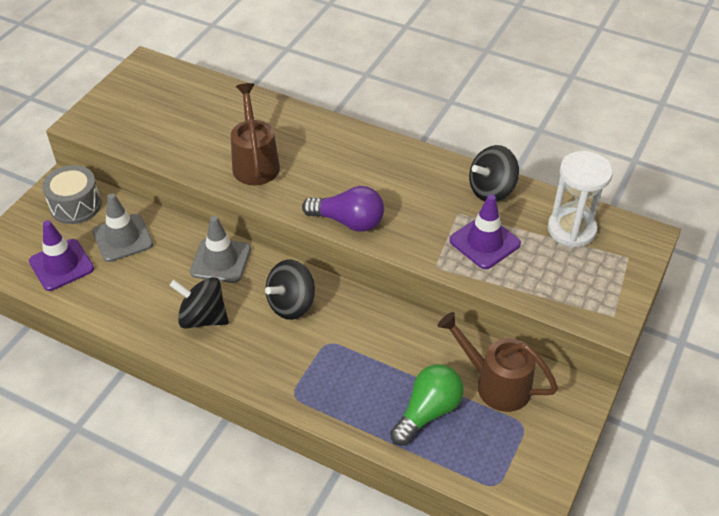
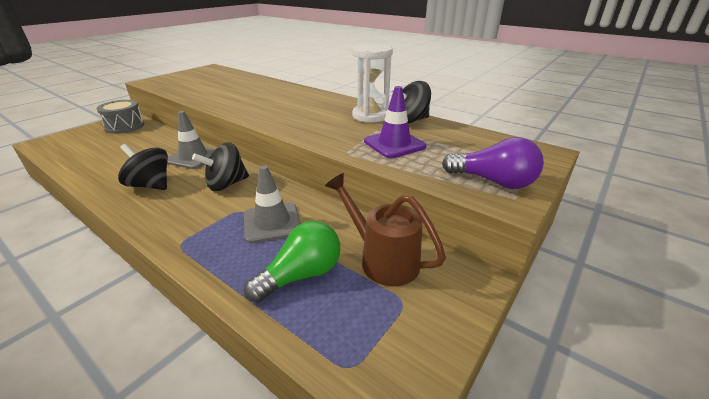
camera: 10 degrees right, 15 degrees down
(61, 265) = (83, 150): purple traffic cone -> none
(122, 238) = (138, 142): grey traffic cone -> grey traffic cone (272, 223)
(255, 162) = (241, 100): brown watering can -> none
(348, 221) = (287, 126): purple light bulb -> purple light bulb (493, 181)
(571, 229) = (474, 143): white hourglass -> white hourglass (370, 116)

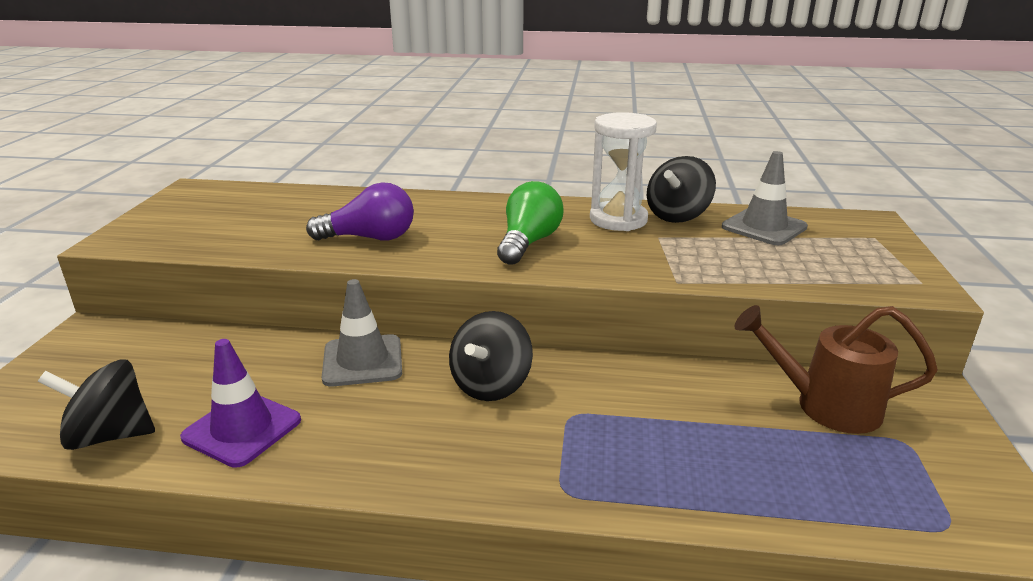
camera: 30 degrees left, 5 degrees down
(125, 126) = (115, 347): grey drum -> none
(151, 185) = (366, 429): black spinning top -> black spinning top (110, 435)
(272, 223) = (641, 413): grey traffic cone -> grey traffic cone (764, 227)
(301, 275) = (772, 460): green light bulb -> green light bulb (528, 242)
(394, 144) = (712, 252): purple traffic cone -> purple traffic cone (242, 429)
(493, 181) = (878, 270): purple light bulb -> purple light bulb (370, 238)

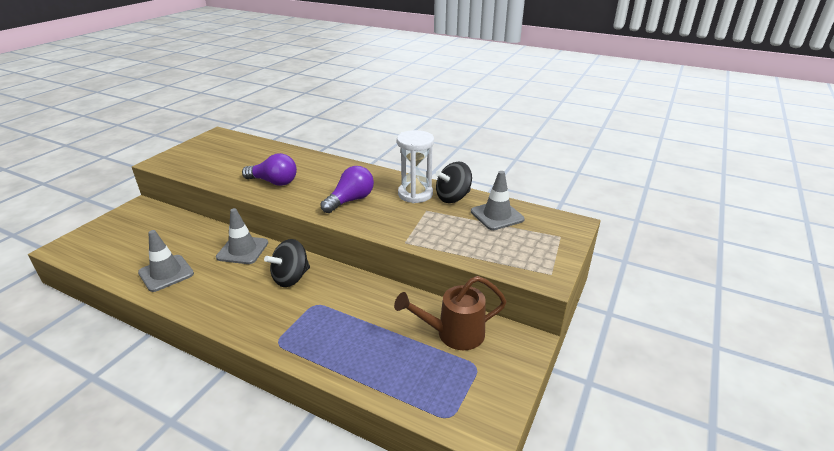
camera: 20 degrees right, 5 degrees up
(110, 435) = (114, 263): black spinning top -> none
(242, 429) = (166, 273): purple traffic cone -> grey traffic cone
(528, 242) = (350, 200): green light bulb -> purple light bulb
(825, 406) = (453, 334): brown watering can -> brown watering can turned 45 degrees counterclockwise

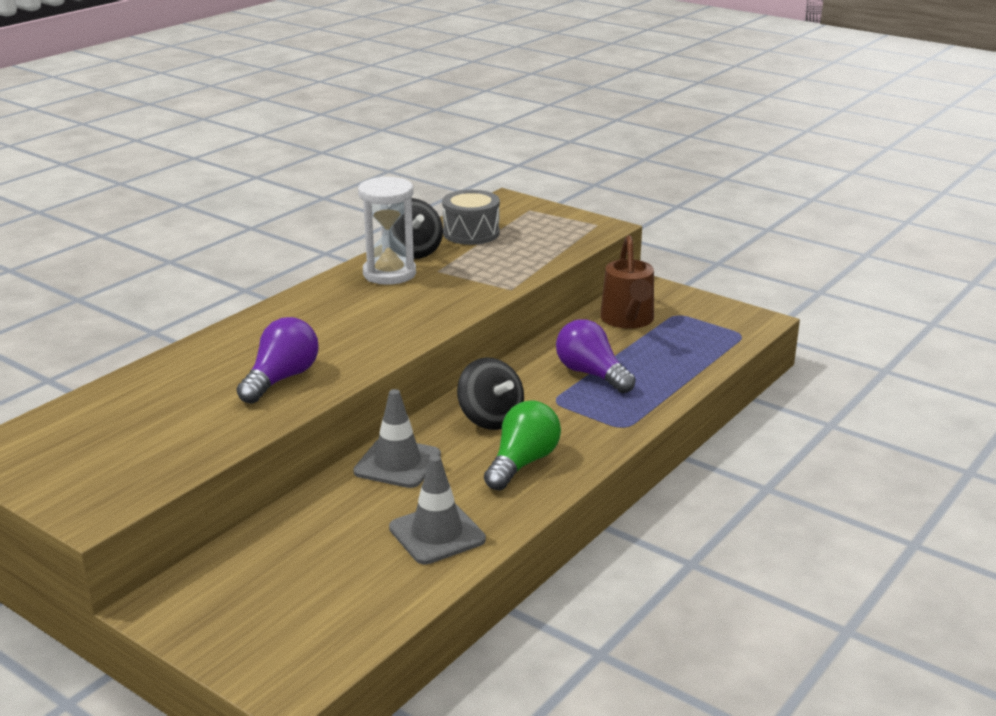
camera: 80 degrees left, 5 degrees down
(235, 297) = (522, 463): none -> green light bulb
(350, 200) = (383, 318): purple light bulb -> purple light bulb (591, 374)
(497, 215) = (471, 233): grey traffic cone -> grey drum

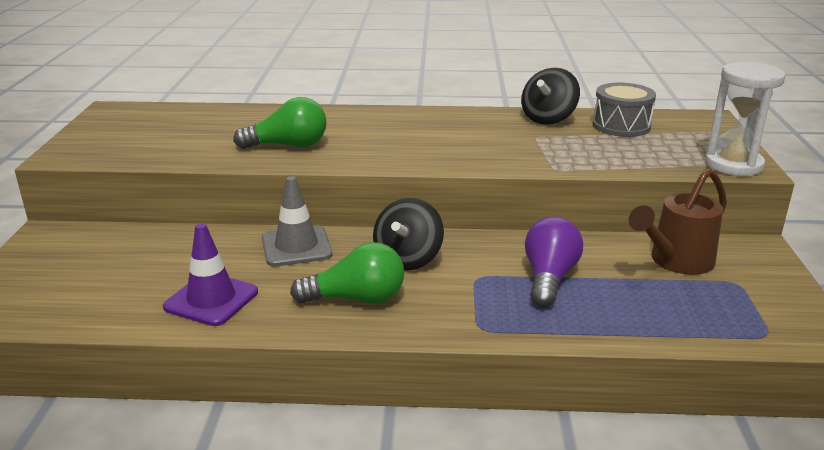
camera: 55 degrees right, 0 degrees up
(281, 379) = (288, 145): purple light bulb -> green light bulb
(389, 274) = (498, 124): white hourglass -> white hourglass (733, 164)
(437, 534) = (211, 300): grey traffic cone -> purple traffic cone

